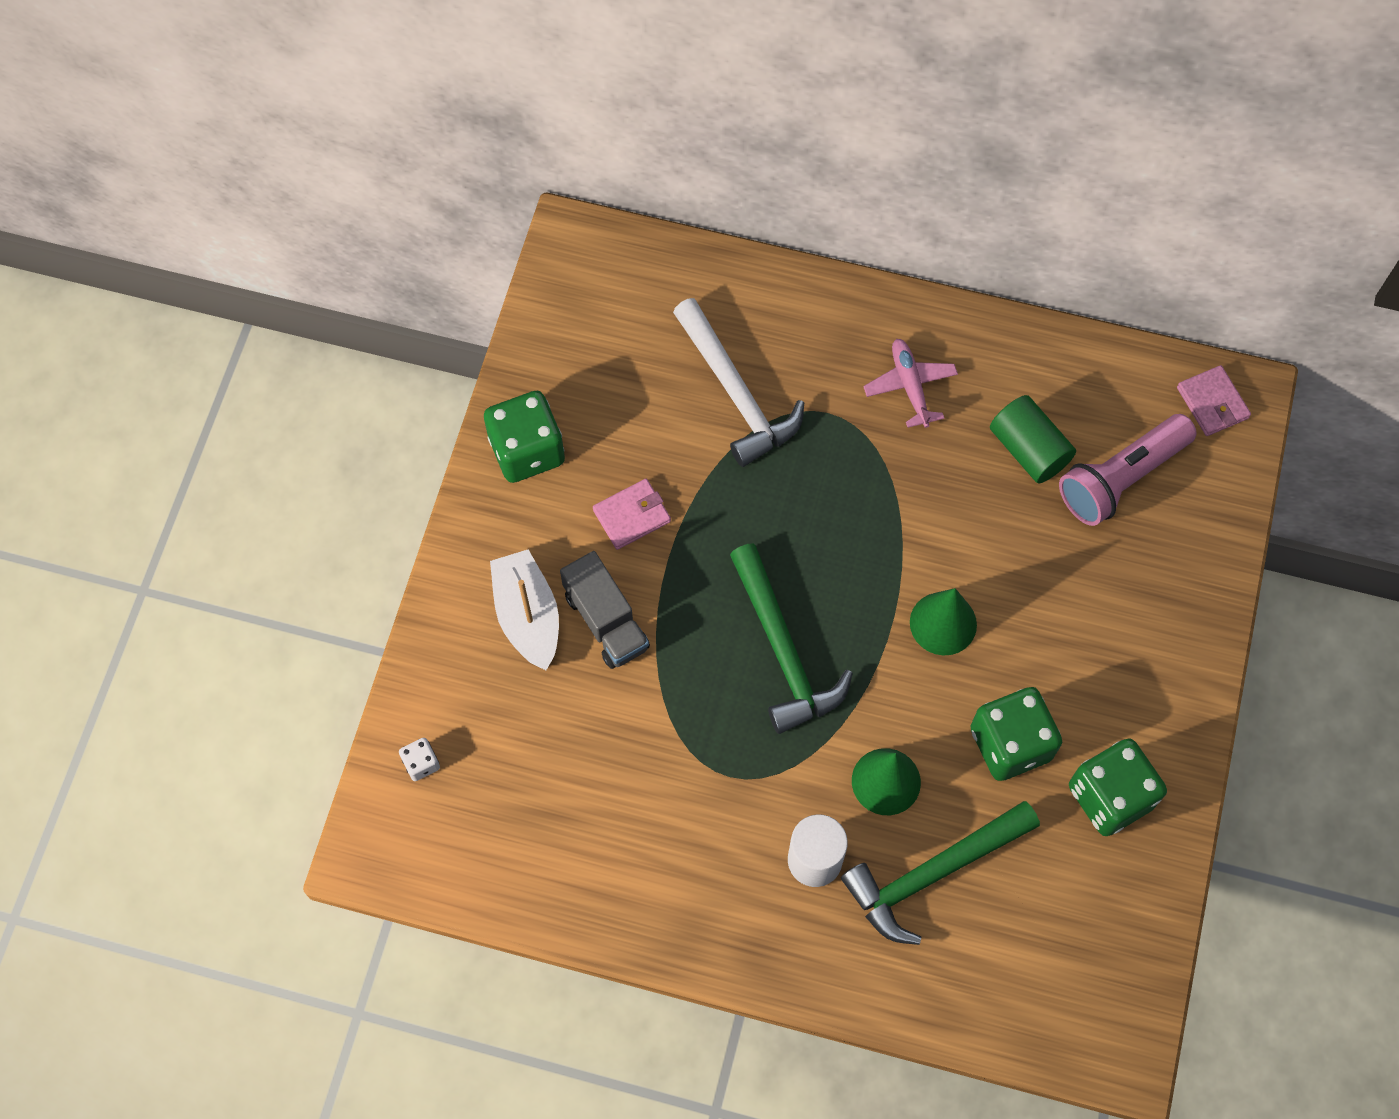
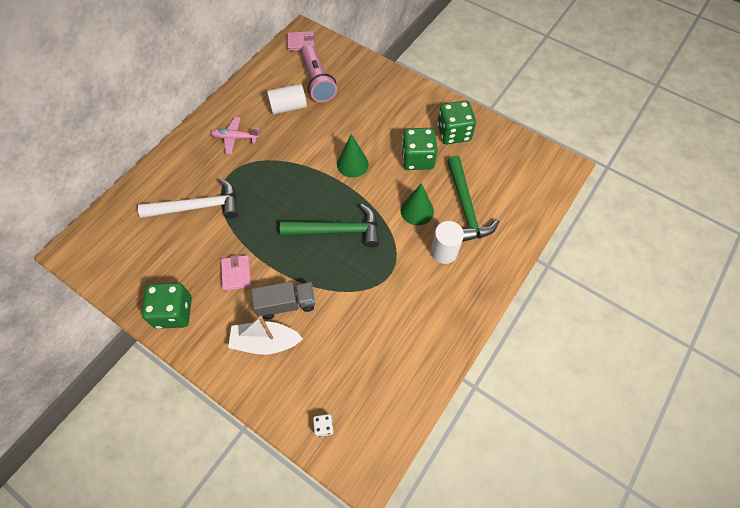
camera: 70 degrees left, 5 degrees down
(1028, 449) = (288, 107): green cylinder -> white cylinder

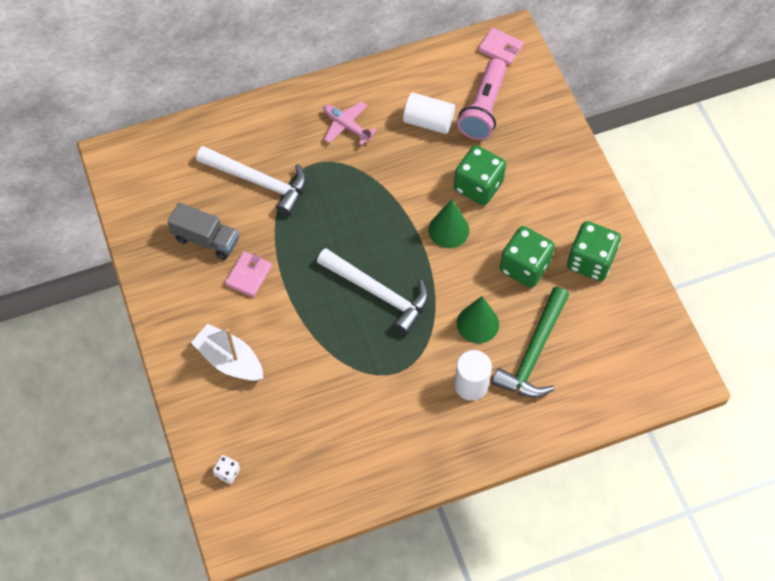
camera: 35 degrees right, 0 degrees up
(173, 312) = (166, 277): green dice -> green dice (478, 186)
(286, 304) = (274, 336): grey truck -> grey truck (206, 239)
(337, 230) = (378, 293): green hammer -> white hammer

